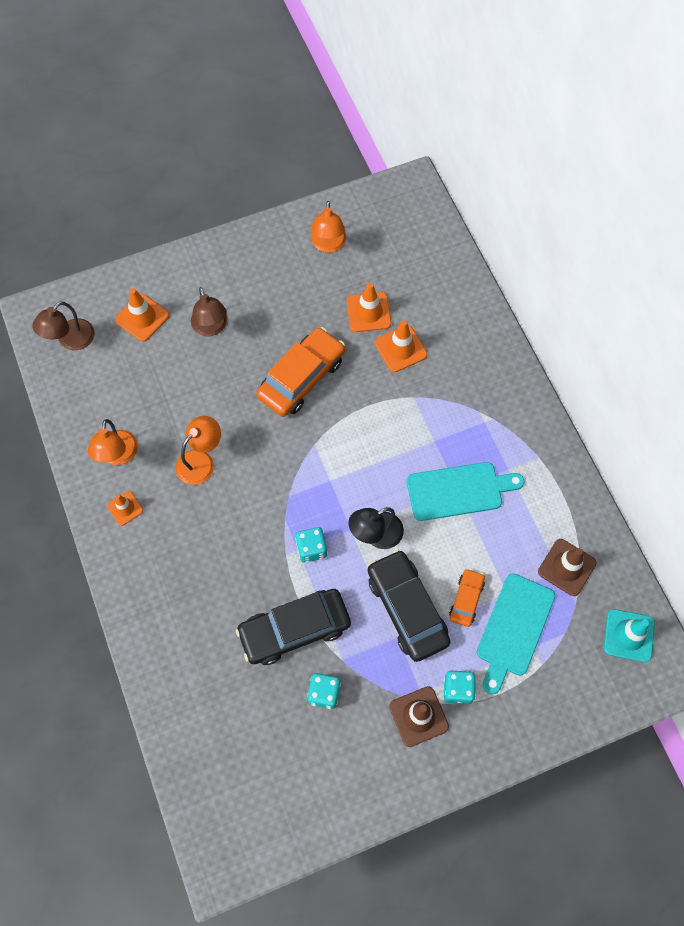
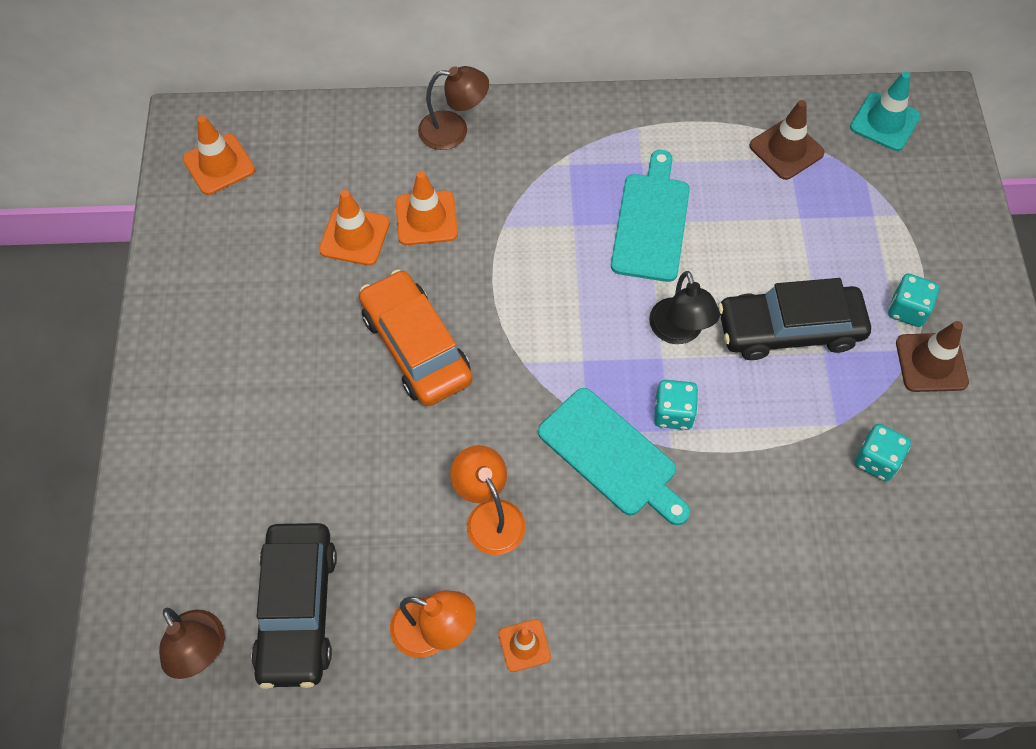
camera: 70 degrees left, 5 degrees down
(142, 318) = (214, 531): orange traffic cone -> orange traffic cone (219, 164)
(211, 328) = (280, 439): brown lamp -> brown lamp (454, 131)
(294, 629) = (780, 469): black car -> black car (297, 610)
(328, 245) = (225, 249): orange lamp -> none
(466, 599) = (796, 262): orange car -> none
(514, 629) = (847, 227): turquoise cutting board -> turquoise cutting board (612, 456)

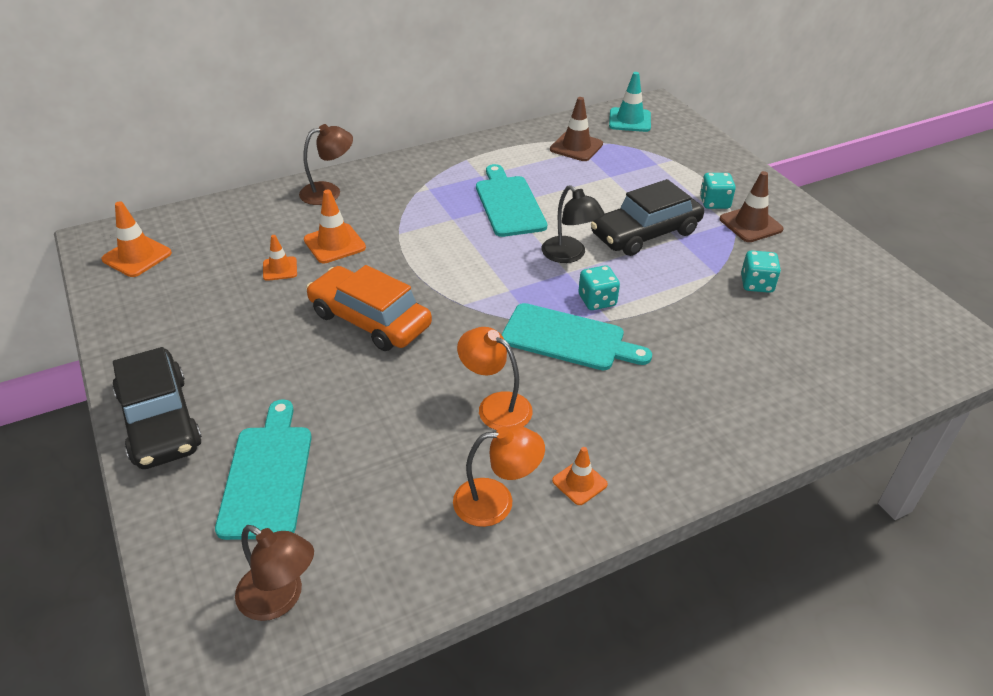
camera: 25 degrees left, 20 degrees down
(240, 510) = (267, 475): none -> turquoise cutting board
(297, 610) = (361, 530): black car -> black car (159, 420)
(354, 236) = (280, 269): orange traffic cone -> orange traffic cone, size x0.63

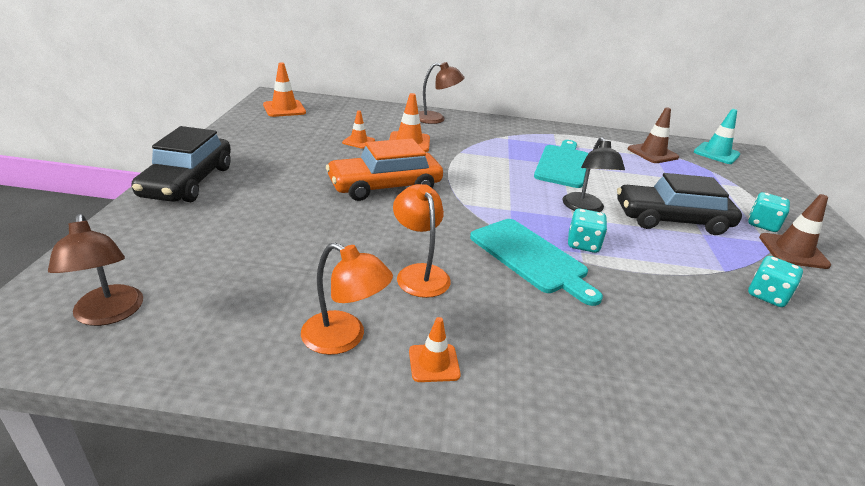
camera: 30 degrees right, 10 degrees down
(267, 475) = (206, 238): turquoise cutting board -> none
(370, 319) = (385, 186): orange car -> orange car turned 90 degrees counterclockwise

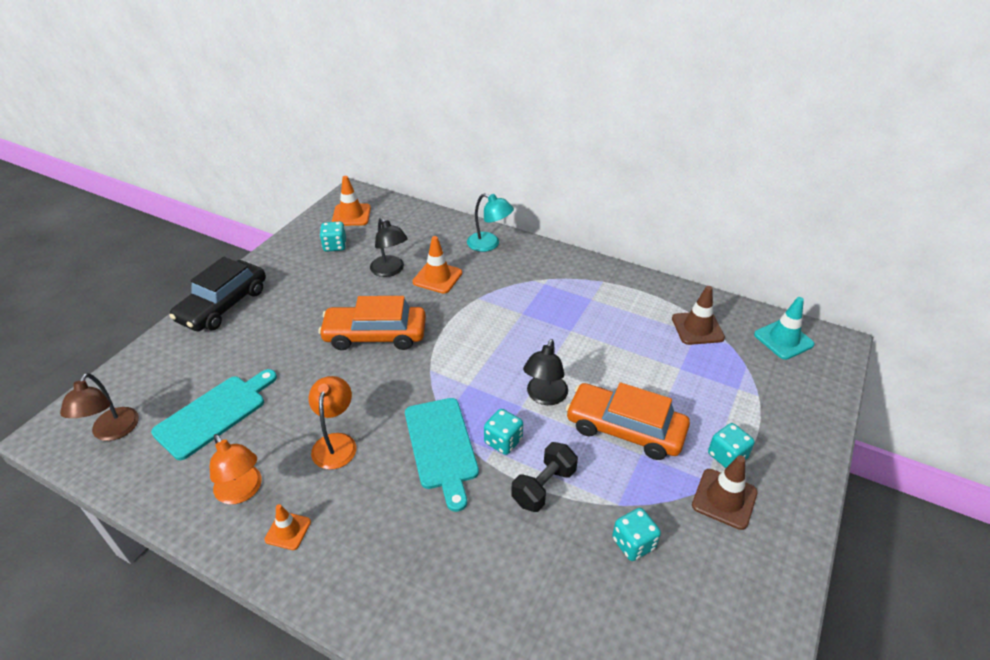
camera: 25 degrees right, 10 degrees up
(285, 129) = (335, 246): none -> turquoise dice
(358, 141) = (390, 270): orange traffic cone -> black lamp
(436, 119) = (489, 244): brown lamp -> turquoise lamp
(562, 164) = (573, 331): turquoise cutting board -> turquoise cutting board (214, 413)
(652, 270) = (543, 487): none -> black dumbbell
(671, 220) = (625, 429): black car -> orange car

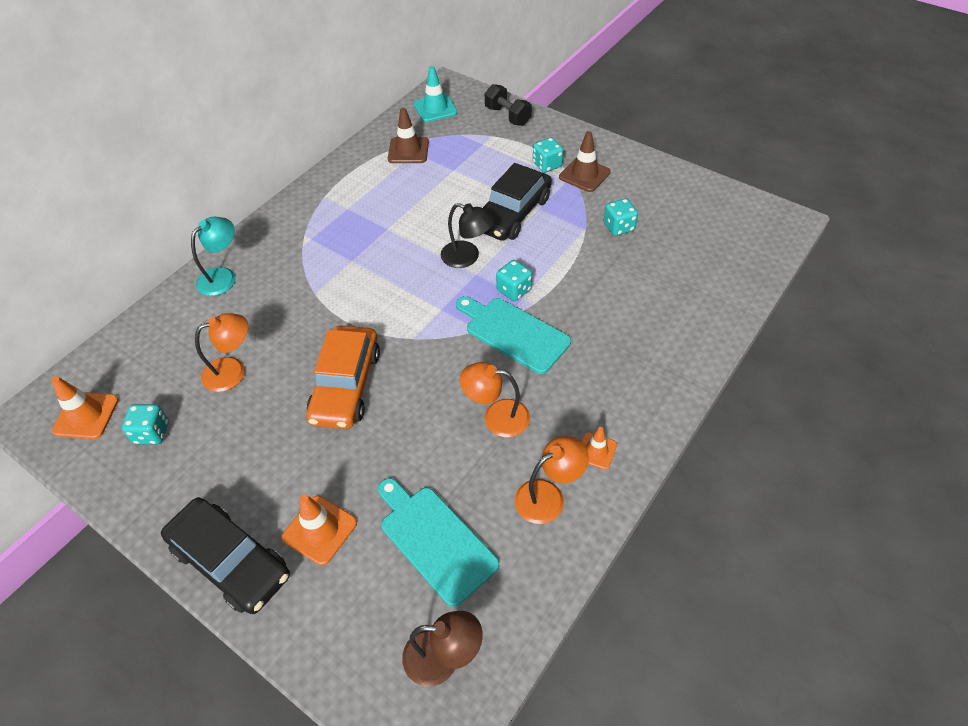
camera: 80 degrees left, 10 degrees up
(390, 270) = (233, 371): black lamp -> orange lamp
(437, 277) = (265, 326): orange traffic cone -> orange traffic cone (320, 530)
(442, 446) = (513, 333): turquoise cutting board -> turquoise cutting board turned 135 degrees counterclockwise
(543, 487) = (564, 269): black dumbbell -> black dumbbell (507, 116)
(625, 429) = (512, 213): orange car -> black car

